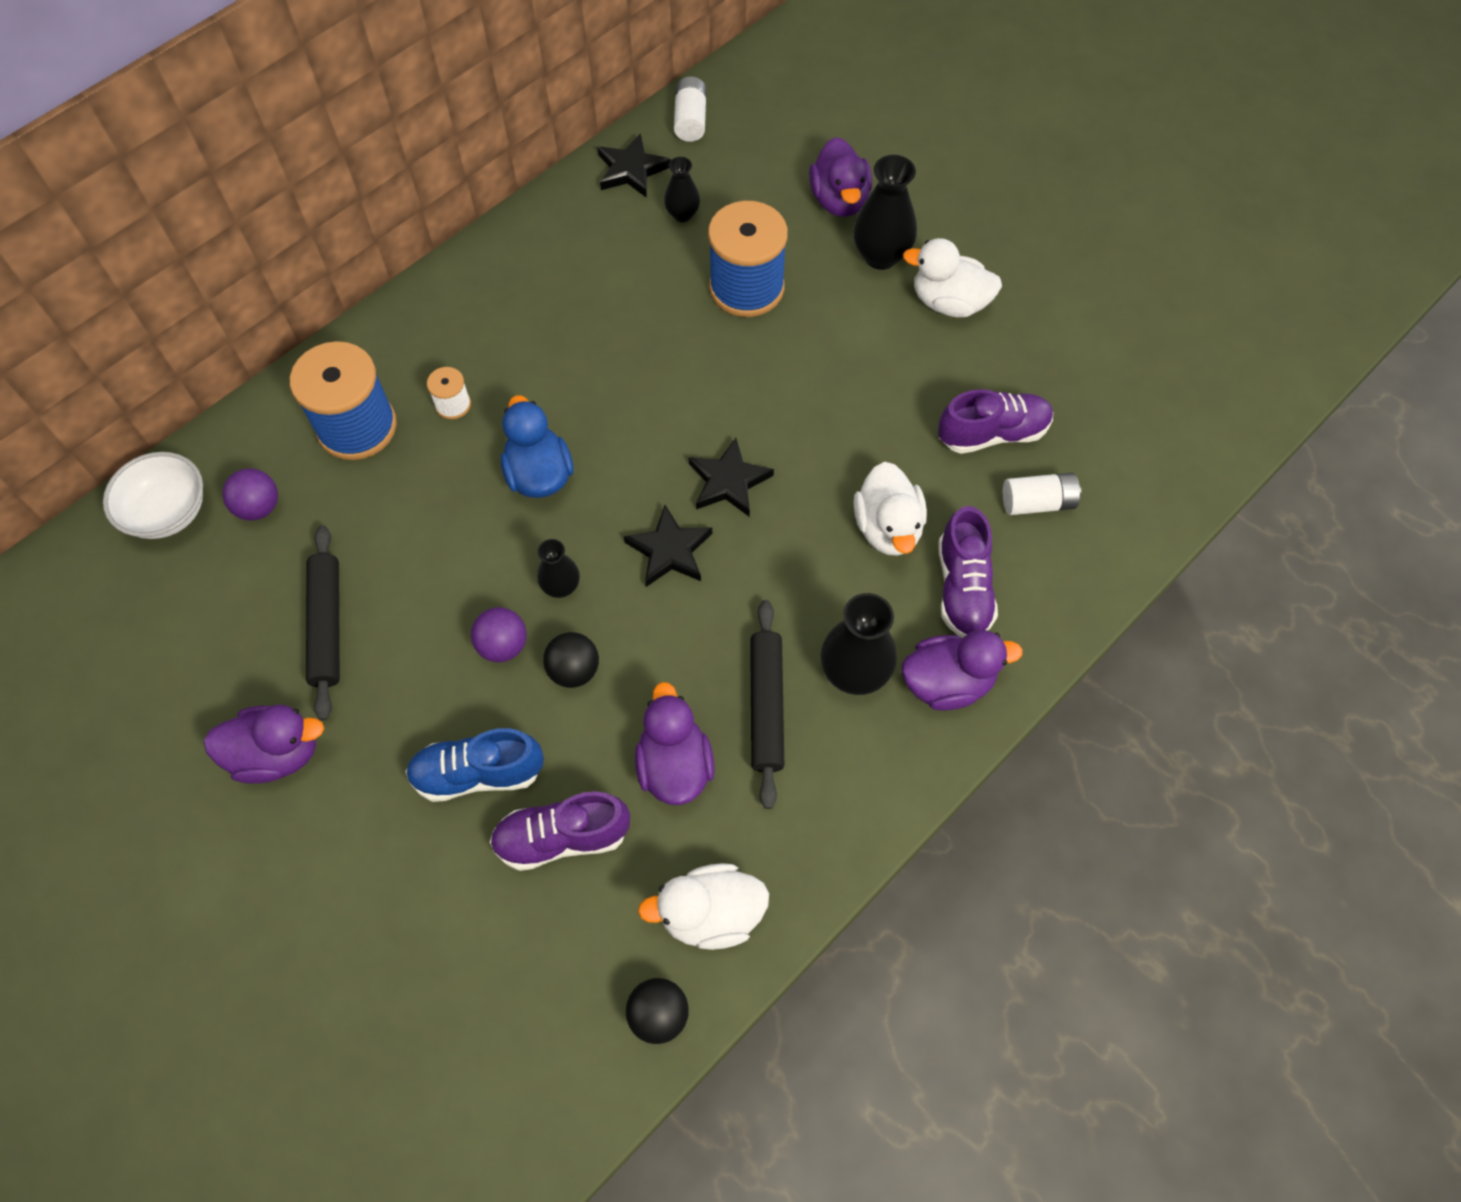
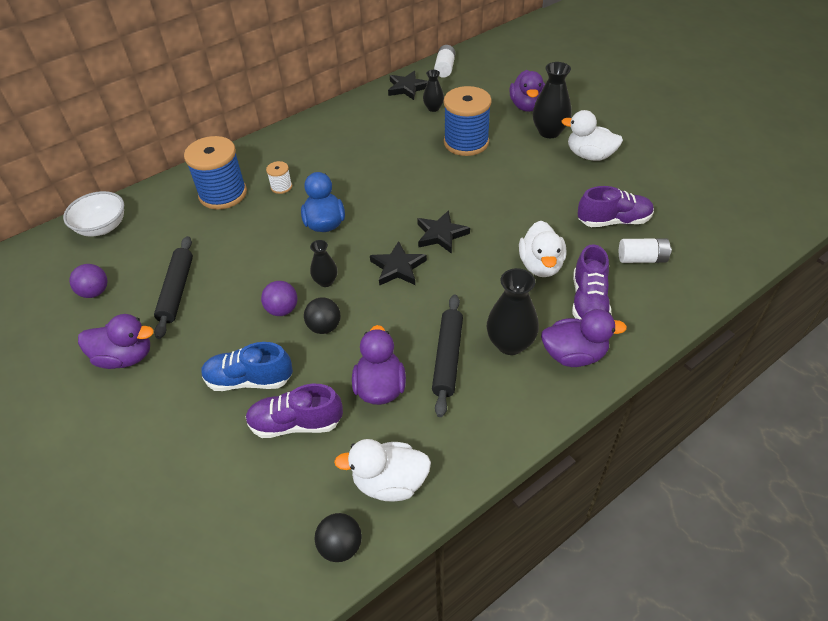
camera: 10 degrees right, 15 degrees down
(259, 507) = (155, 228): purple ball -> purple ball (95, 292)

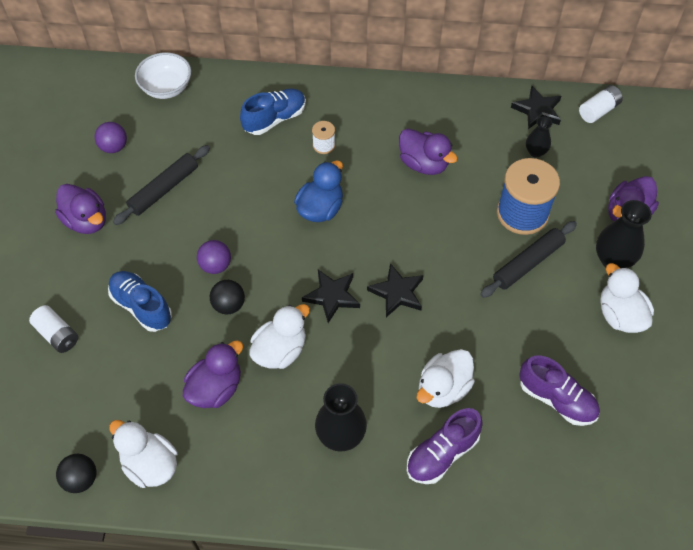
camera: 40 degrees right, 10 degrees up
(223, 194) = (275, 119): blue spool -> blue shoe
(296, 423) = (138, 367): purple shoe -> none
(326, 281) = (268, 265): black vase -> none
(400, 326) = (280, 350): none -> white duck
(448, 358) = (284, 406): black rolling pin -> black rolling pin (527, 263)
(574, 355) = (376, 487): purple duck -> purple duck (423, 164)
(642, 259) = (535, 455): white battery -> white battery (57, 335)

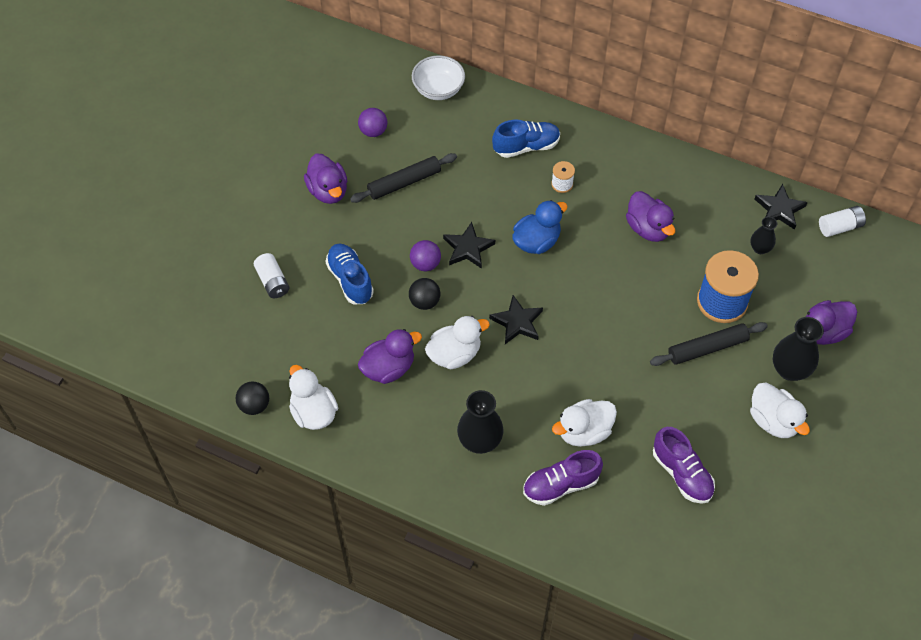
camera: 20 degrees right, 0 degrees up
(397, 293) = (576, 337): black star -> black star (468, 248)
(620, 315) = (773, 421): white duck -> white duck turned 150 degrees clockwise

